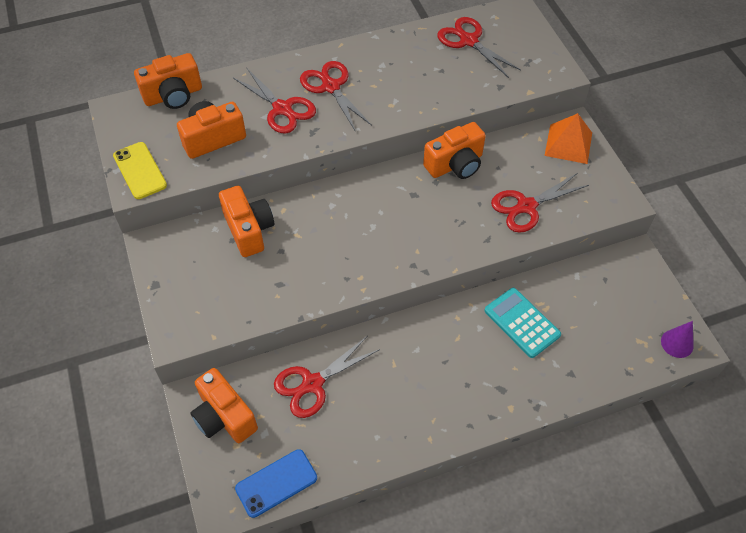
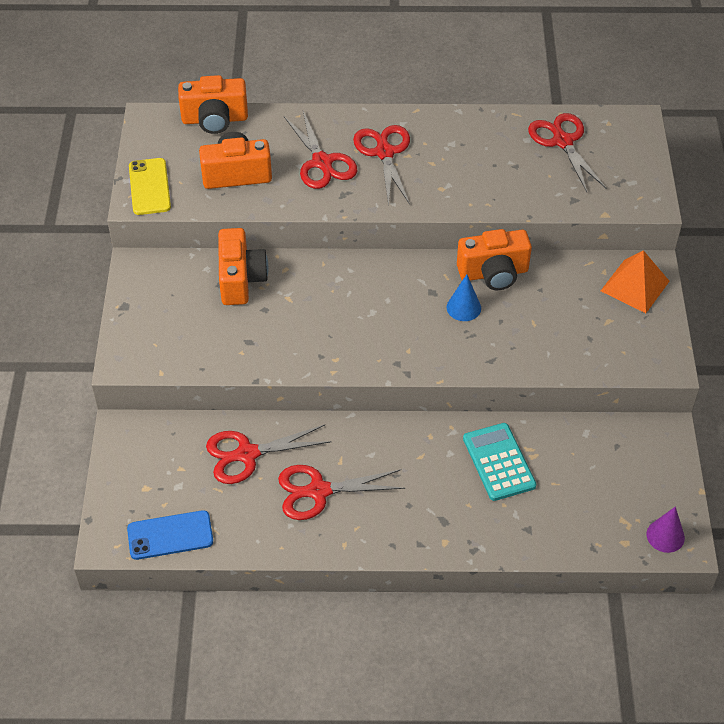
camera: 20 degrees right, 5 degrees down
(224, 417) = (145, 458): orange camera -> none
(445, 200) = (463, 307): none -> blue cone
(526, 206) = (552, 339): red scissors -> red scissors (319, 491)

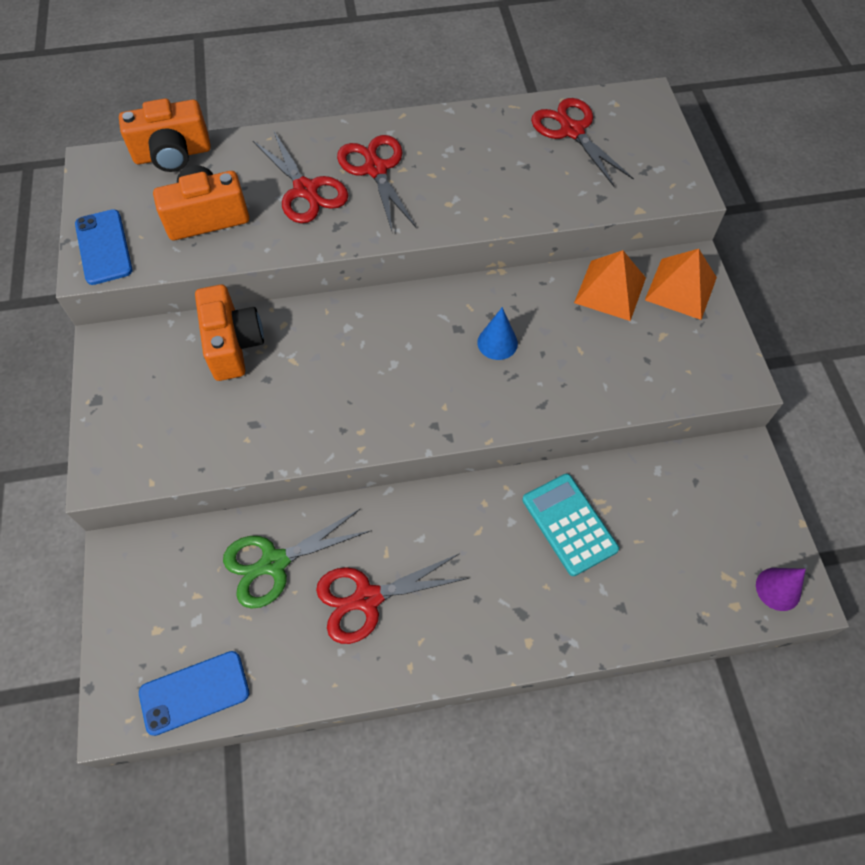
camera: 10 degrees left, 10 degrees up
(149, 187) = (103, 247): yellow phone -> blue phone
(247, 454) = (274, 563): red scissors -> green scissors
(493, 273) = (522, 295): orange camera -> none
(572, 279) = (610, 290): none -> orange pyramid

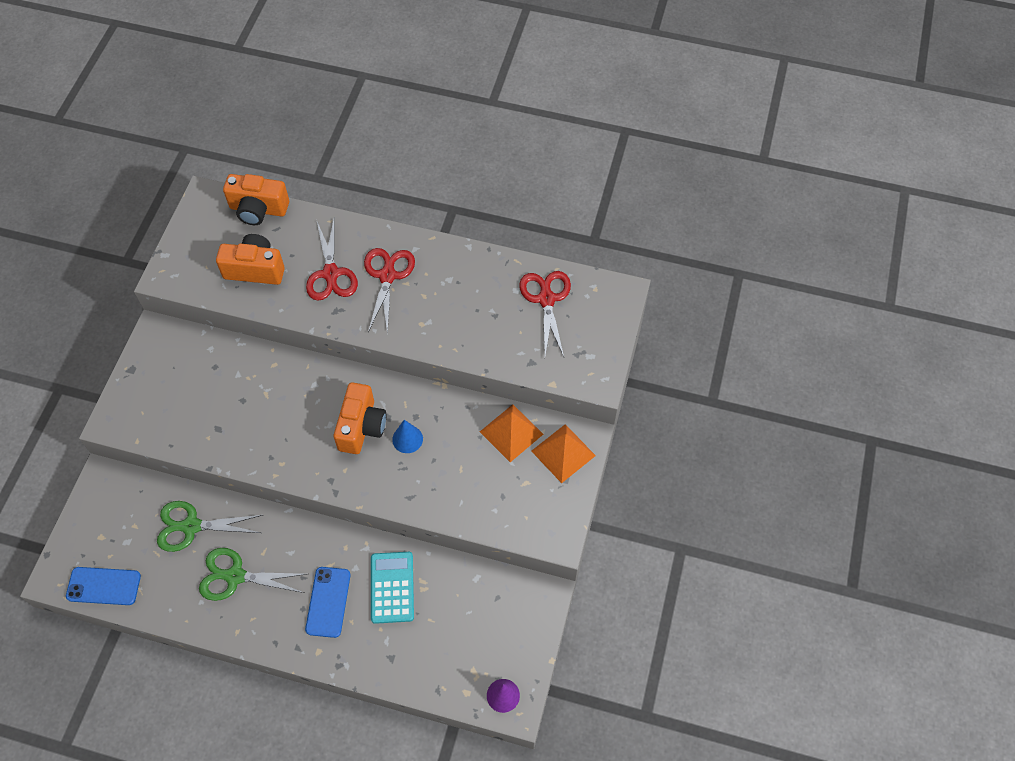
camera: 25 degrees right, 0 degrees up
(103, 247) = (179, 266): blue phone -> blue phone (328, 602)
(233, 345) = (234, 366): orange camera -> orange camera (361, 427)
(367, 598) = (235, 576): red scissors -> green scissors

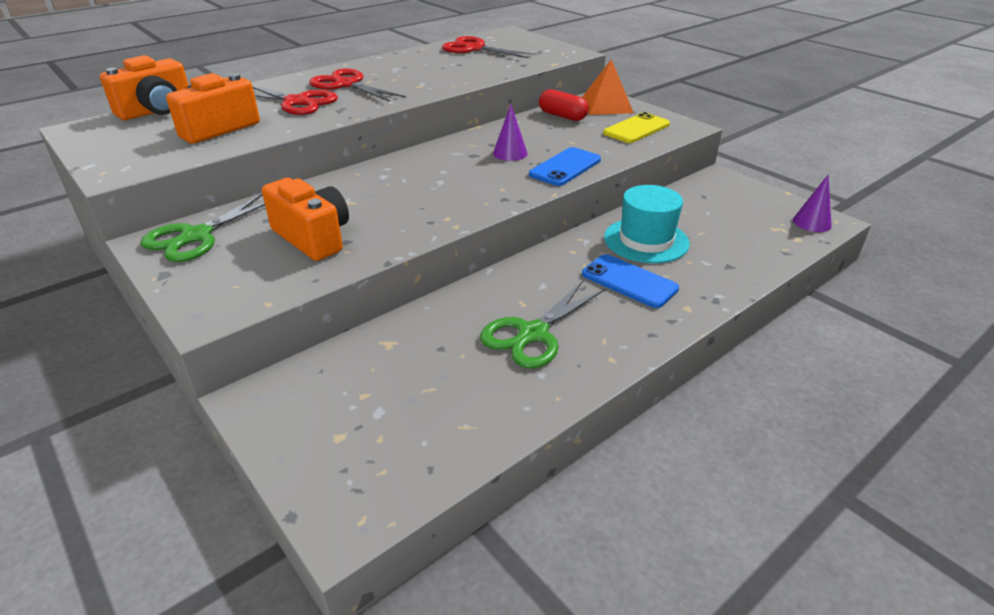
camera: 55 degrees left, 25 degrees down
(103, 586) = (421, 464): blue phone -> blue phone (565, 167)
(191, 526) = (426, 344): green scissors -> green scissors (197, 236)
(361, 427) = (466, 168): orange camera -> orange camera (313, 238)
(392, 587) = (646, 240): turquoise calculator -> turquoise hat
(407, 439) = (510, 153): blue cone -> purple cone
(511, 432) = (562, 116): orange pyramid -> red capsule
(524, 502) = (636, 129): none -> yellow phone

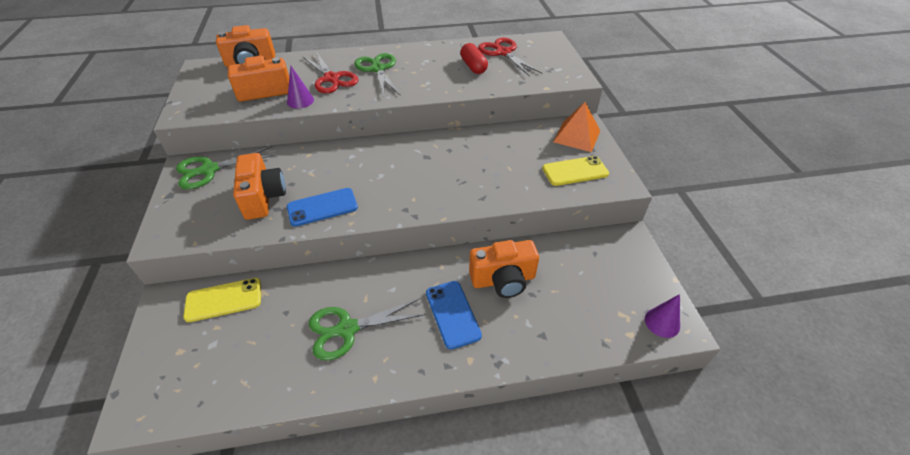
camera: 30 degrees right, 10 degrees up
(342, 368) = (224, 300): none -> yellow phone
(347, 85) = (378, 69): red scissors -> green scissors
(510, 153) = (453, 164): purple cone -> purple cone (300, 101)
(562, 116) = (530, 137): red capsule -> red capsule (473, 66)
(565, 167) = (477, 194): blue phone -> blue phone (322, 207)
(646, 240) = (503, 280): turquoise hat -> orange camera

